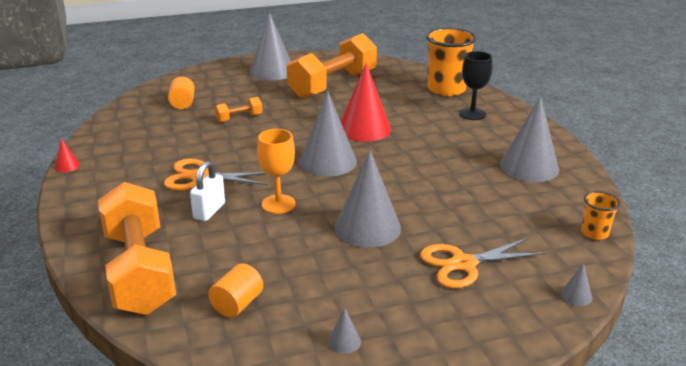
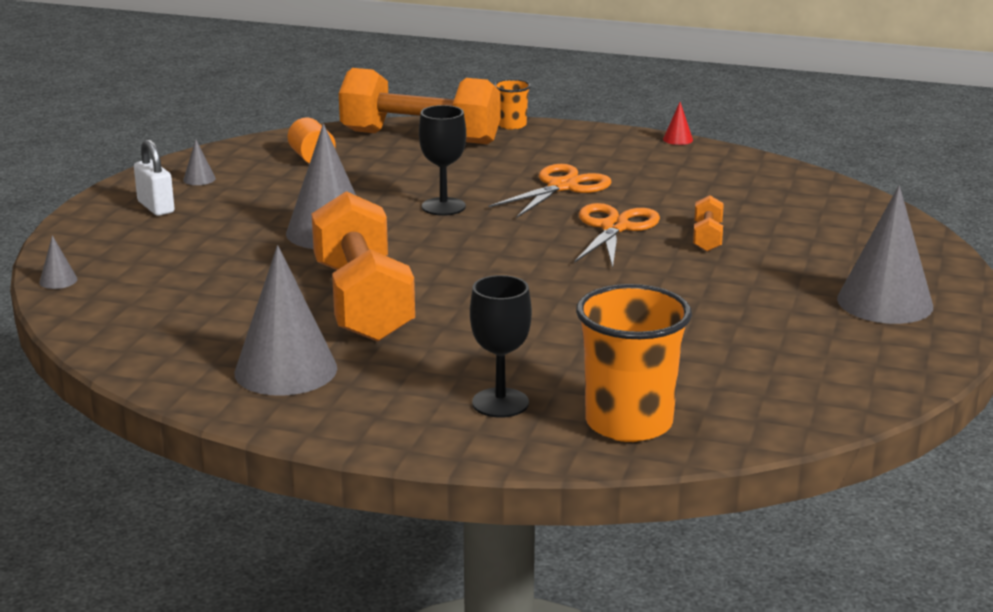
camera: 125 degrees right, 5 degrees down
(182, 103) = (804, 217): orange cylinder -> none
(209, 211) = (480, 177): white padlock -> white padlock (156, 207)
(278, 204) = (443, 207): orange goblet -> black goblet
(328, 161) = (501, 254): grey cone -> none
(333, 85) = (765, 332): orange dumbbell -> orange dumbbell (363, 302)
(364, 129) = (563, 303): red cone -> none
(463, 264) = (194, 252): orange scissors -> orange scissors (614, 228)
(594, 233) = (103, 338): orange cup -> orange cup (512, 125)

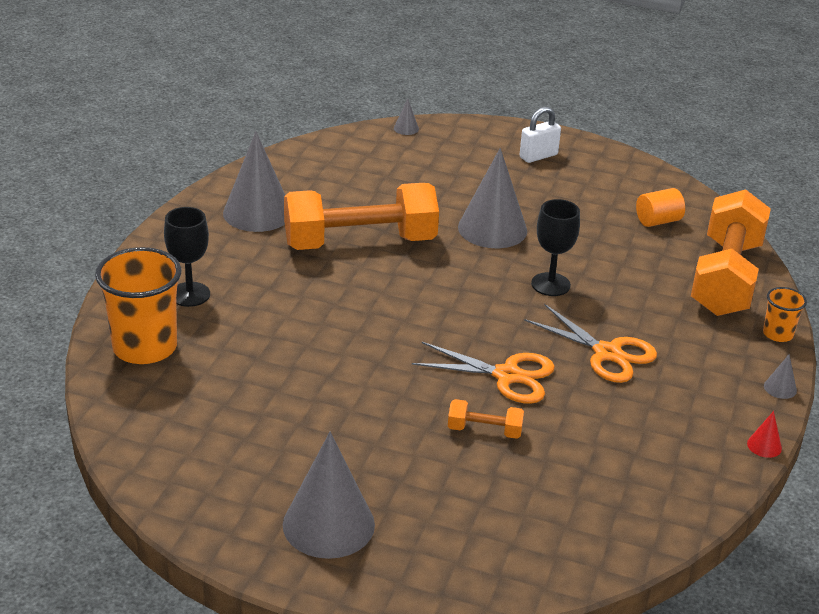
camera: 90 degrees right, 10 degrees up
(199, 179) = (599, 171): grey cone -> grey cone (780, 388)

